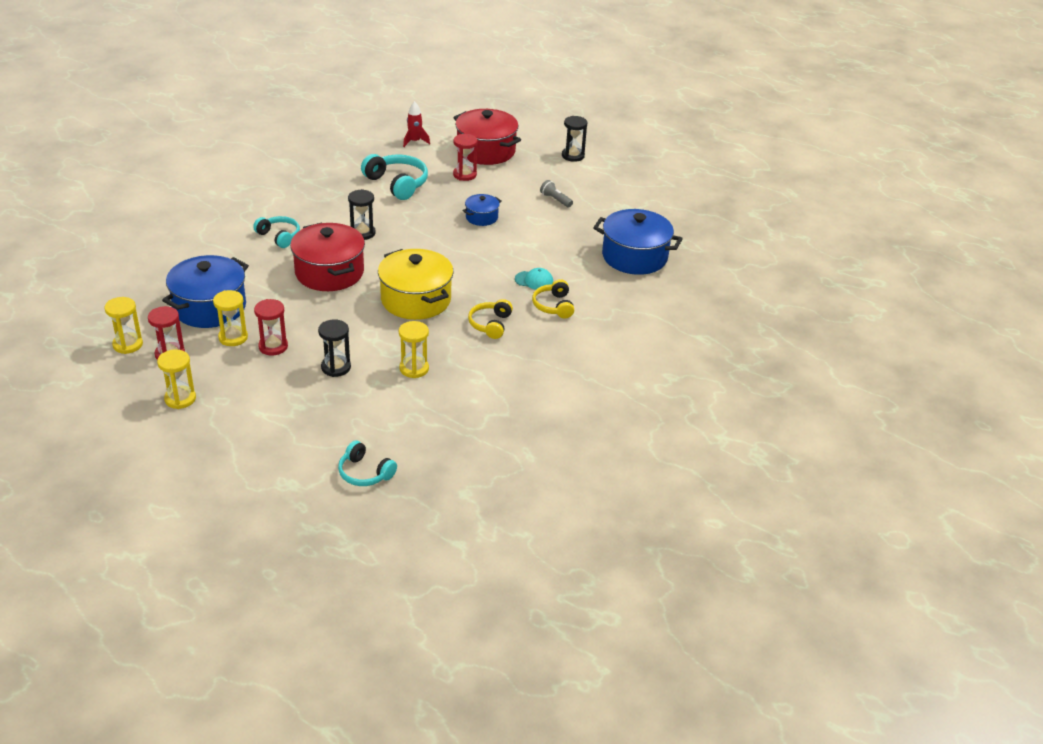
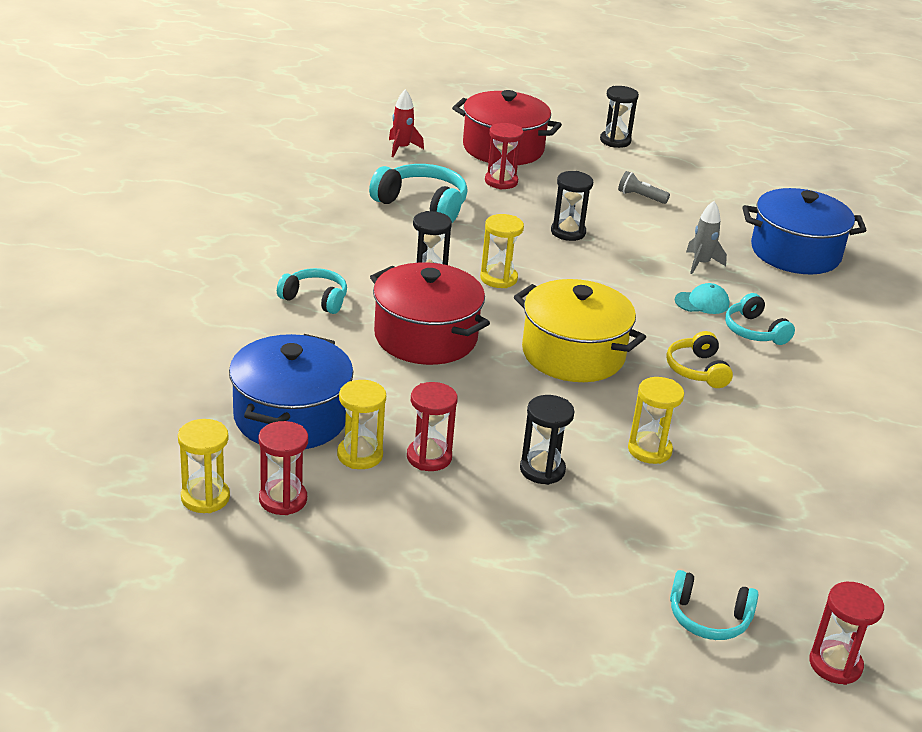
camera: 20 degrees left, 5 degrees down
(180, 399) = (351, 565): yellow hourglass -> yellow hourglass (498, 278)
(419, 516) = (835, 665): none -> red hourglass
(481, 217) = (568, 232): blue pot -> black hourglass
(554, 306) = (754, 331): yellow headphones -> turquoise headphones
(557, 254) = (701, 263): none -> grey rocket

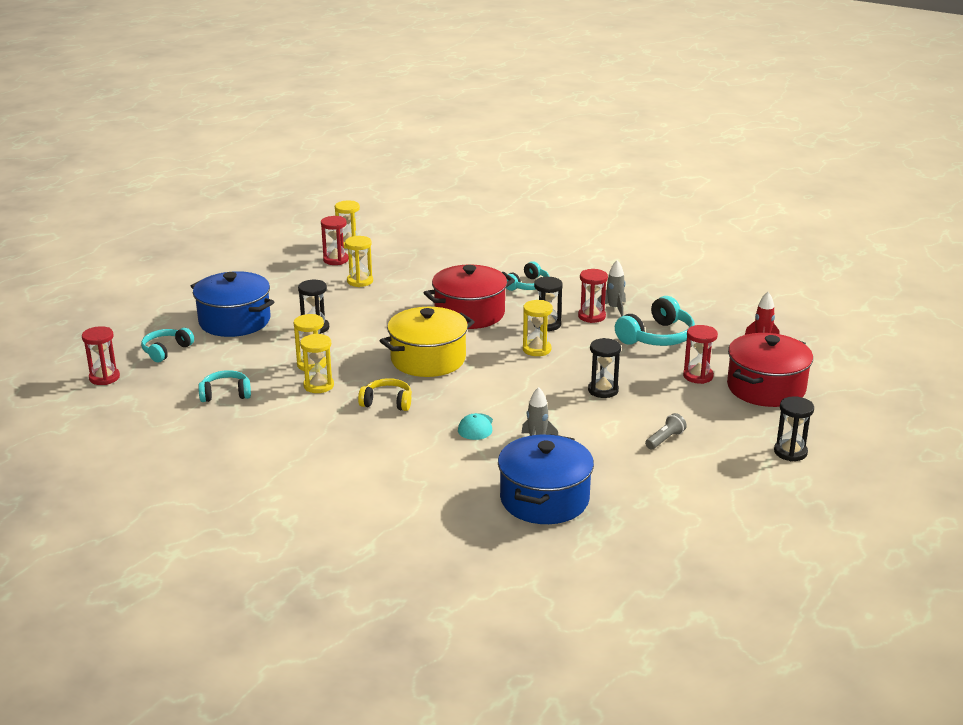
camera: 110 degrees right, 5 degrees down
(291, 417) = (404, 268): blue pot -> blue pot (234, 321)
(359, 233) = (614, 308): none -> grey rocket
(429, 457) = (347, 298): red hourglass -> red hourglass (591, 316)
(698, 432) = (318, 386): none -> yellow hourglass
(754, 331) = (426, 440): turquoise headphones -> turquoise headphones (225, 394)

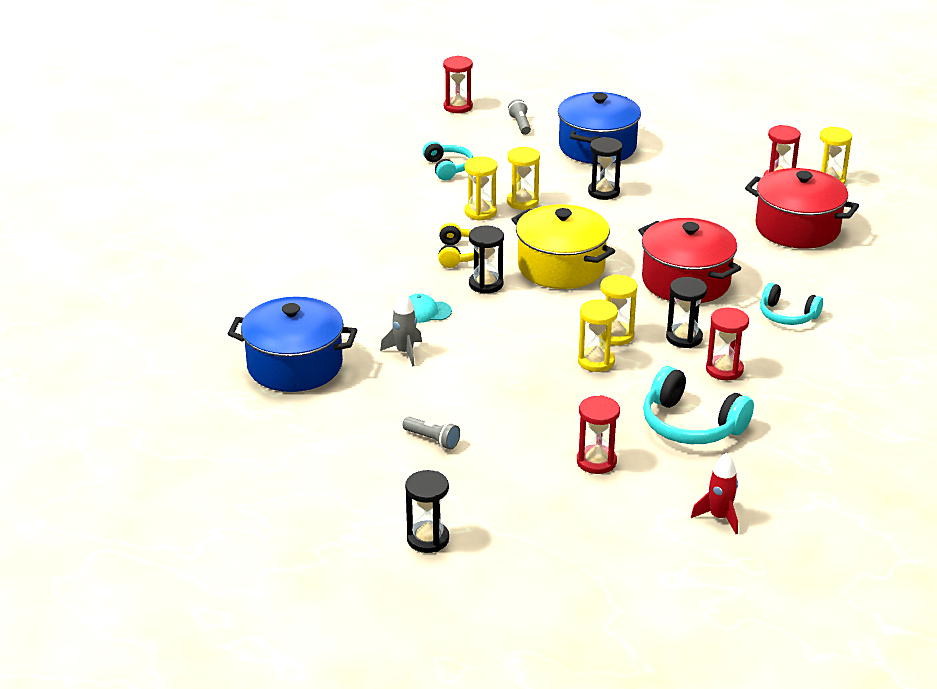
camera: 80 degrees right, 5 degrees up
(166, 350) = (520, 124): turquoise headphones -> grey flashlight
(360, 281) = (731, 202): yellow hourglass -> yellow hourglass (596, 361)
(603, 390) = (533, 389): black hourglass -> black hourglass (486, 284)
(614, 308) = (757, 386): grey rocket -> none
(766, 388) = (585, 520): red pot -> red pot (797, 228)

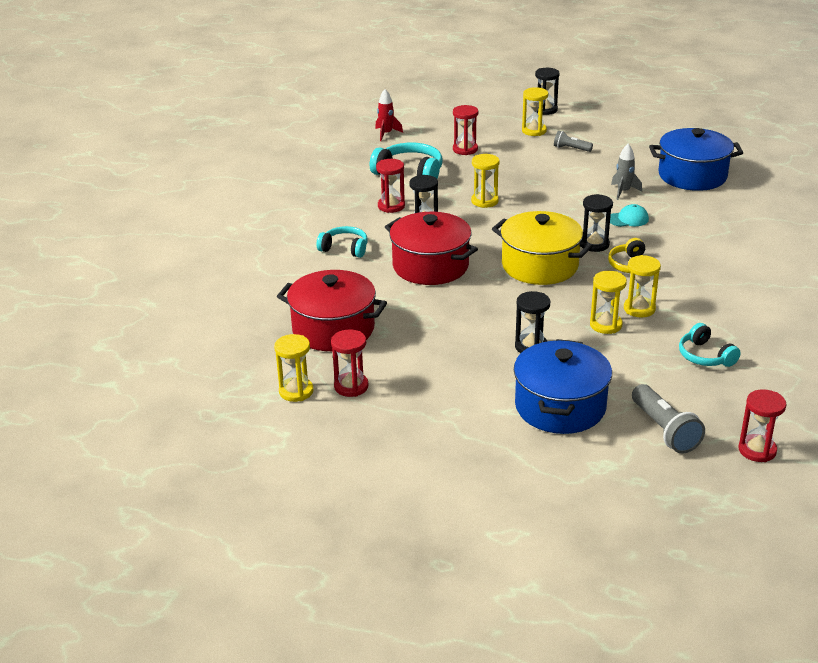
camera: 170 degrees right, 0 degrees up
(520, 124) = (664, 430): grey flashlight -> grey flashlight, size x1.68
(615, 335) = (476, 219): yellow hourglass -> yellow hourglass (534, 131)

